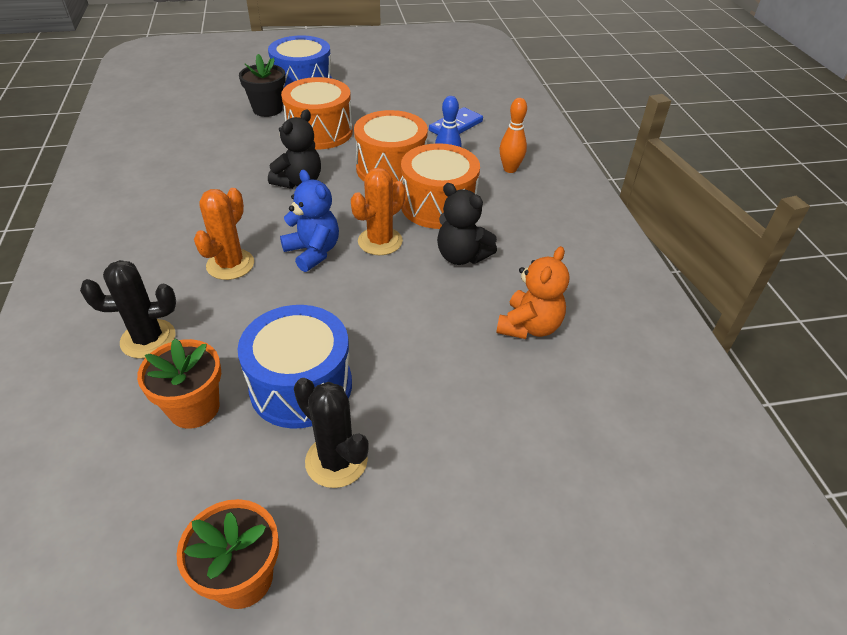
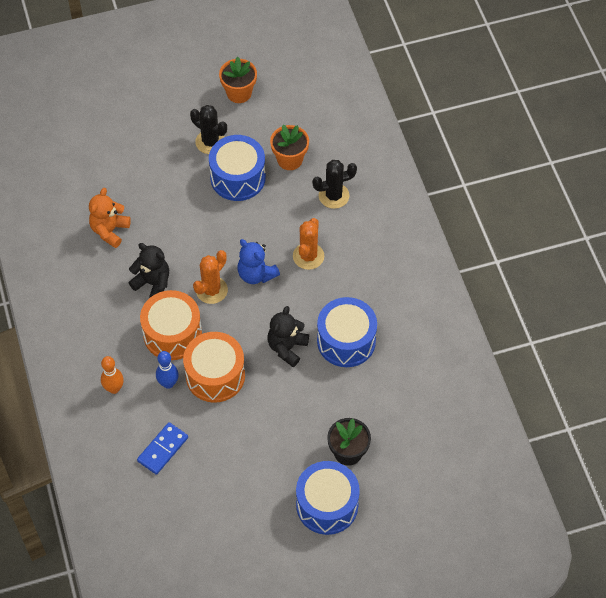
camera: 175 degrees right, 15 degrees up
(225, 181) = (346, 341): none -> blue drum
(320, 132) = (288, 421): orange drum -> none

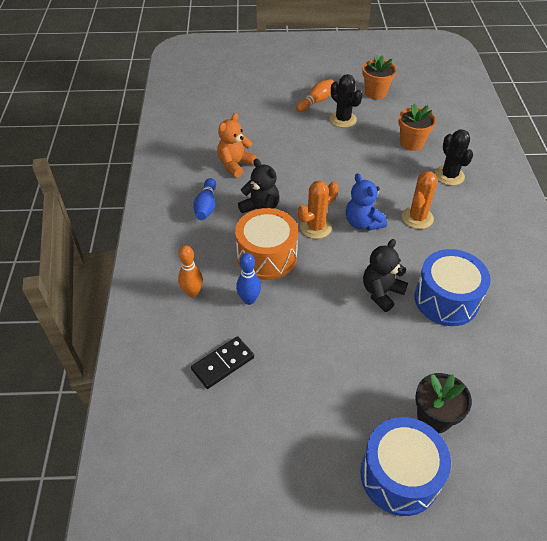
camera: 15 degrees right, 10 degrees down
(96, 290) = (206, 206): none -> blue bowling pin
(163, 449) = (223, 364): blue domino -> black domino
(175, 121) = (316, 101): none -> orange bowling pin
(215, 375) = (300, 302): orange drum -> none
(238, 177) = (361, 147): blue drum -> none
(334, 196) = (449, 176): black cactus -> black cactus turned 75 degrees clockwise

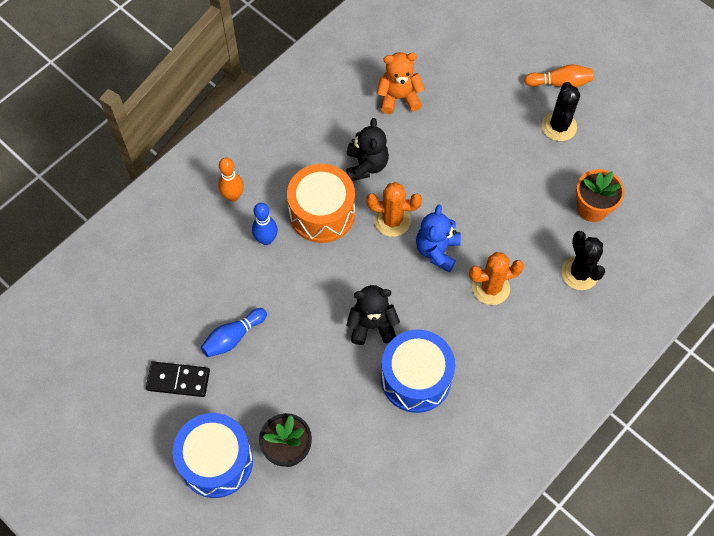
camera: 45 degrees right, 15 degrees up
(206, 206) = (328, 122): blue bowling pin -> blue bowling pin (233, 337)
(223, 364) = (193, 274): black domino -> black domino (178, 380)
(375, 93) = (635, 120): orange flower pot -> none
(449, 176) = (579, 273): black cactus -> black cactus turned 45 degrees counterclockwise

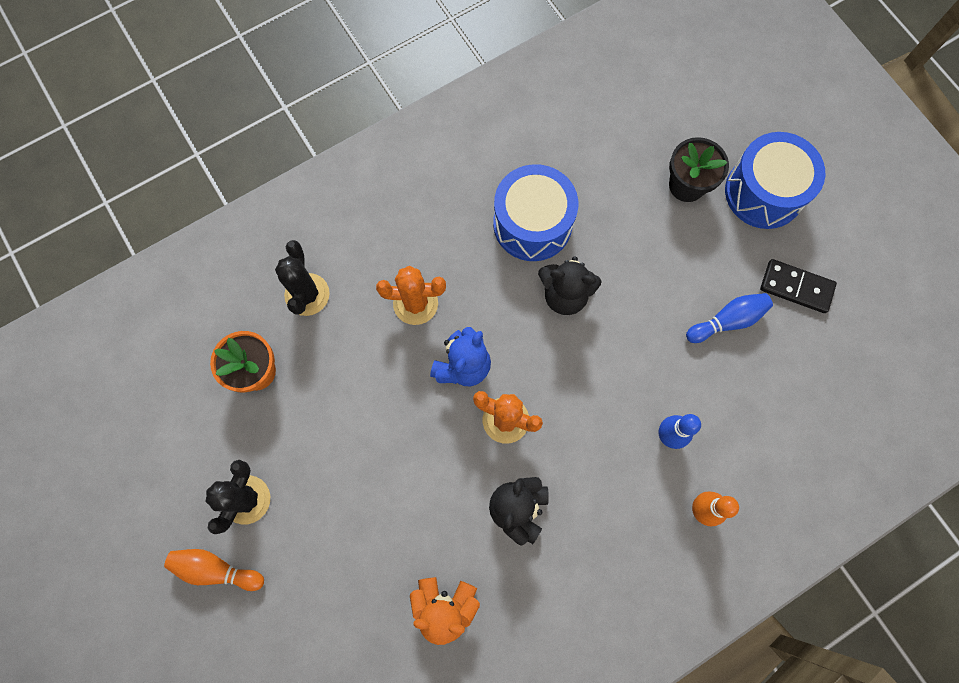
camera: 165 degrees left, 10 degrees up
(322, 213) = (591, 454): orange drum -> none

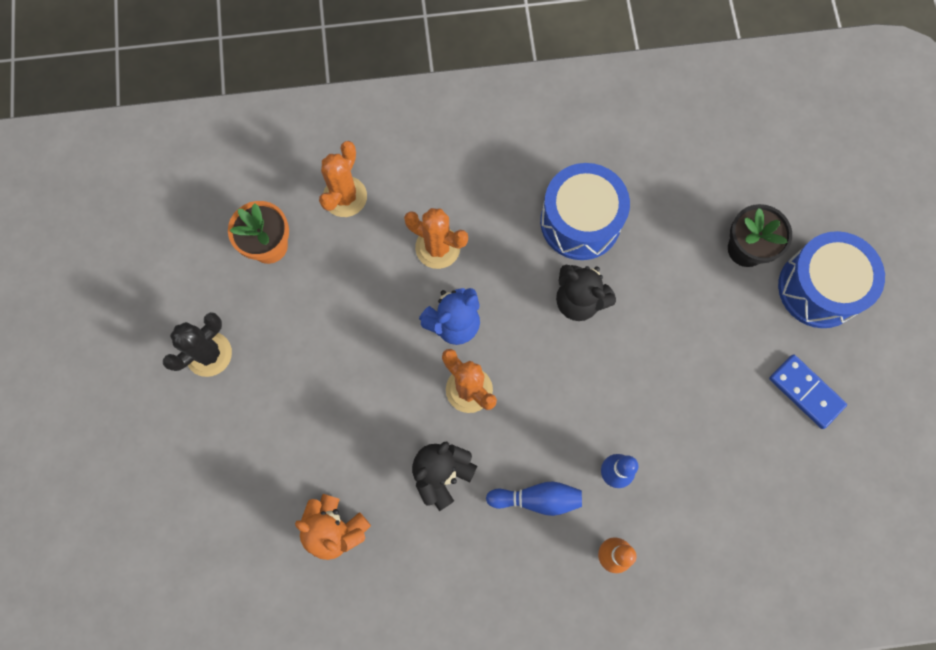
camera: 25 degrees right, 0 degrees up
(216, 569) = (155, 402): orange bowling pin -> none
(307, 294) = (345, 197): black cactus -> orange cactus
(727, 321) = (722, 393): blue bowling pin -> blue bowling pin (537, 499)
(796, 287) = (806, 392): black domino -> blue domino

